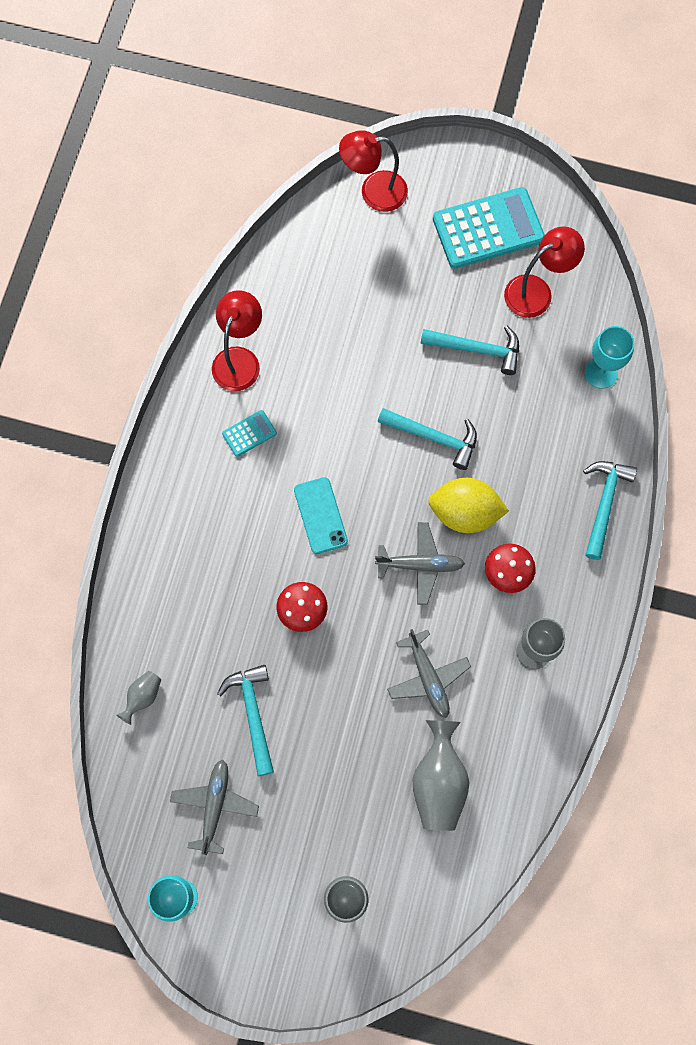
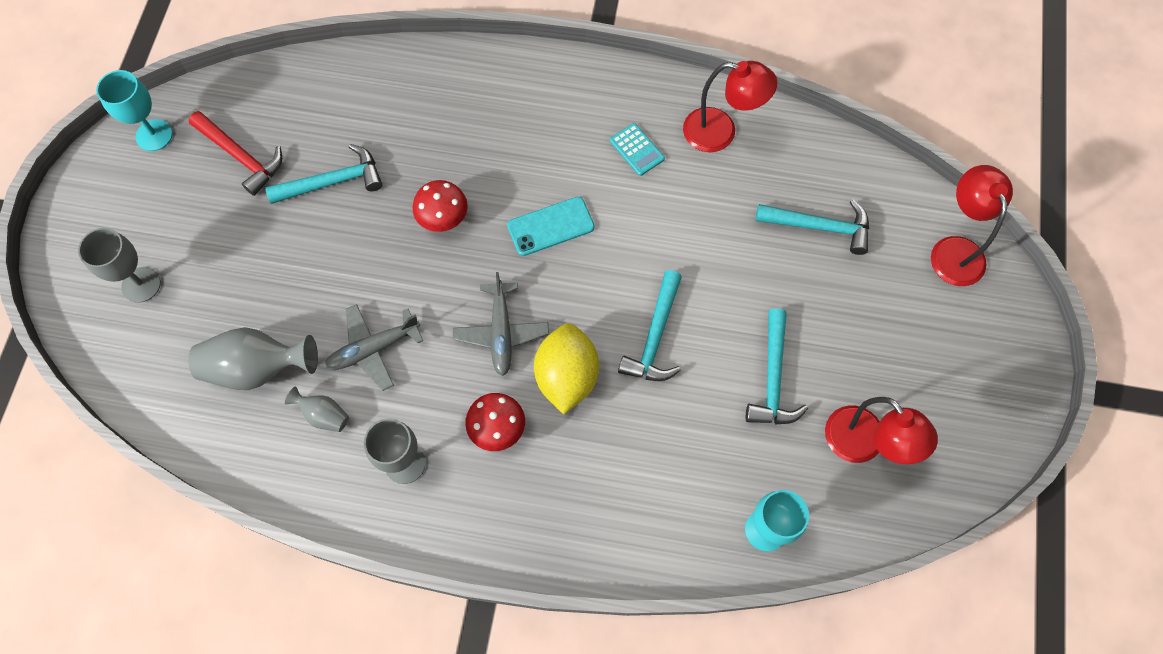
camera: 85 degrees right, 5 degrees down
(143, 697) = (350, 84): grey vase -> grey vase (323, 415)
(215, 805) = (241, 157): grey plane -> red hammer
(488, 229) = (935, 382): turquoise calculator -> none
(604, 503) = (593, 540): turquoise hammer -> turquoise hammer (820, 227)

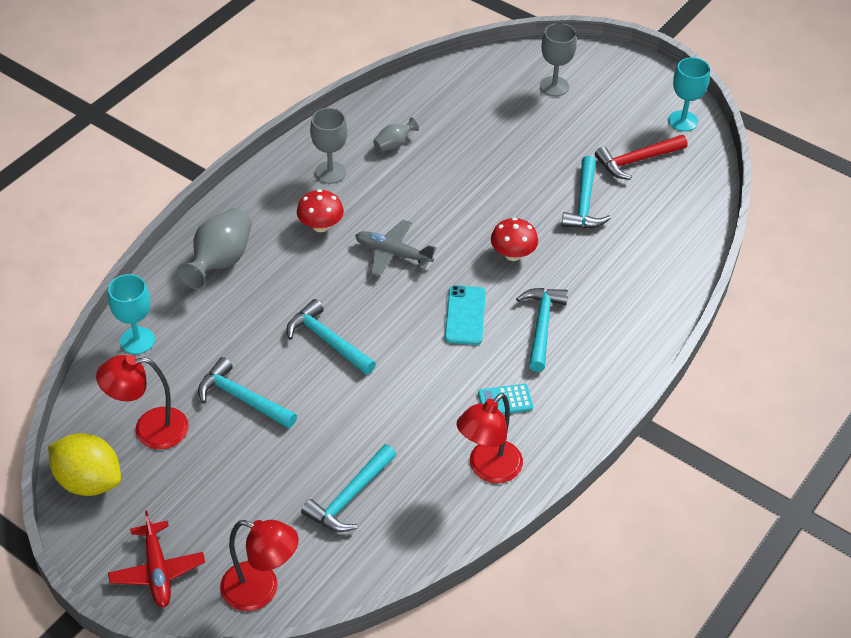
camera: 115 degrees right, 20 degrees down
(257, 368) = (451, 124): grey vase -> grey vase (220, 261)
(373, 349) = (426, 182): grey plane -> none
(527, 155) = (541, 326): none -> turquoise hammer
(566, 376) = (332, 277): yellow lemon -> yellow lemon (89, 481)
(996, 343) = (157, 571): none -> red plane

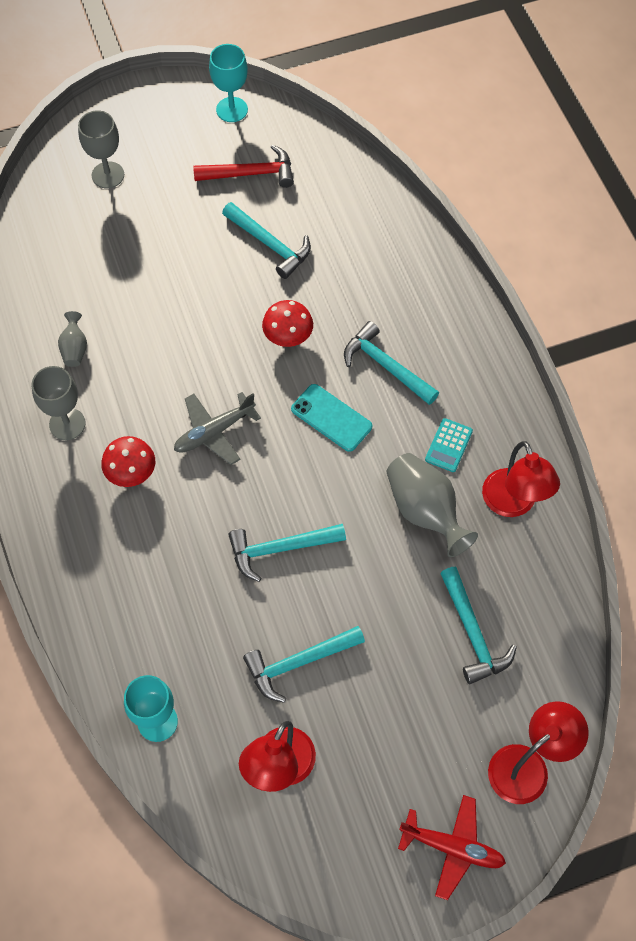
camera: 55 degrees left, 15 degrees up
(89, 481) = (306, 859): yellow lemon -> none
(220, 261) = (109, 589): grey vase -> grey vase (425, 511)
(636, 160) = (251, 173): red hammer -> red hammer turned 105 degrees counterclockwise

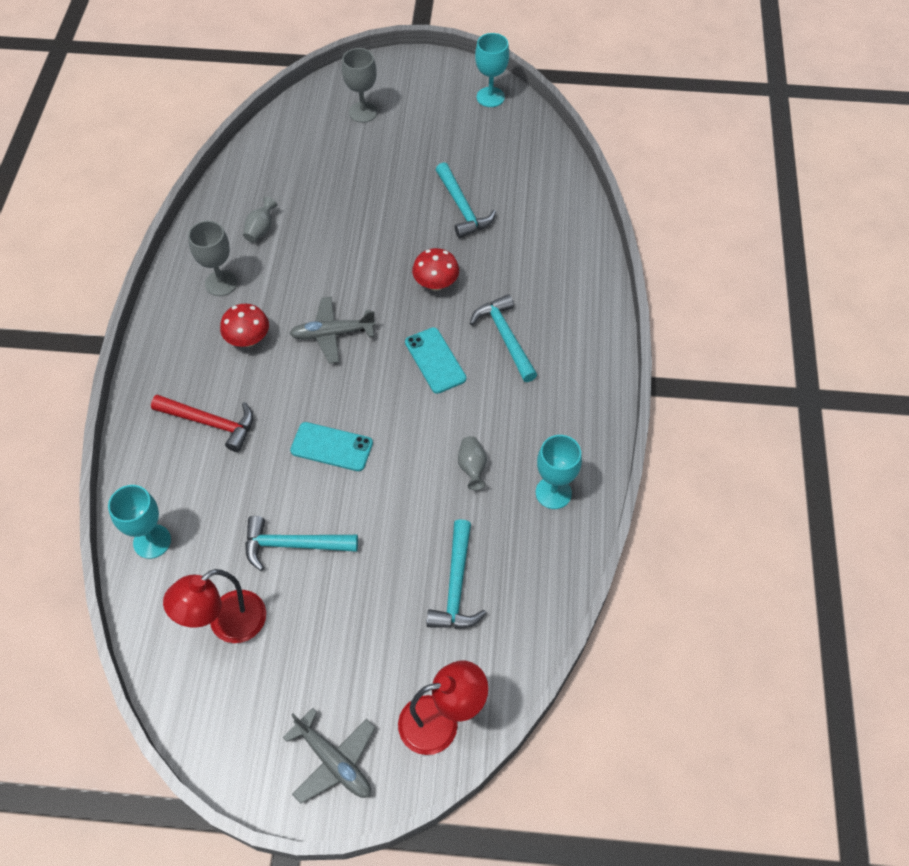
camera: 25 degrees right, 5 degrees down
(251, 173) = (478, 149): red hammer -> red hammer (211, 423)
(280, 549) = (331, 447): turquoise hammer -> turquoise phone
(425, 511) = (472, 467): grey vase -> grey vase, size x0.52
(448, 445) = (523, 422): turquoise calculator -> none
(453, 847) = (334, 761): red plane -> grey plane
(513, 504) = (553, 493): red lamp -> turquoise goblet

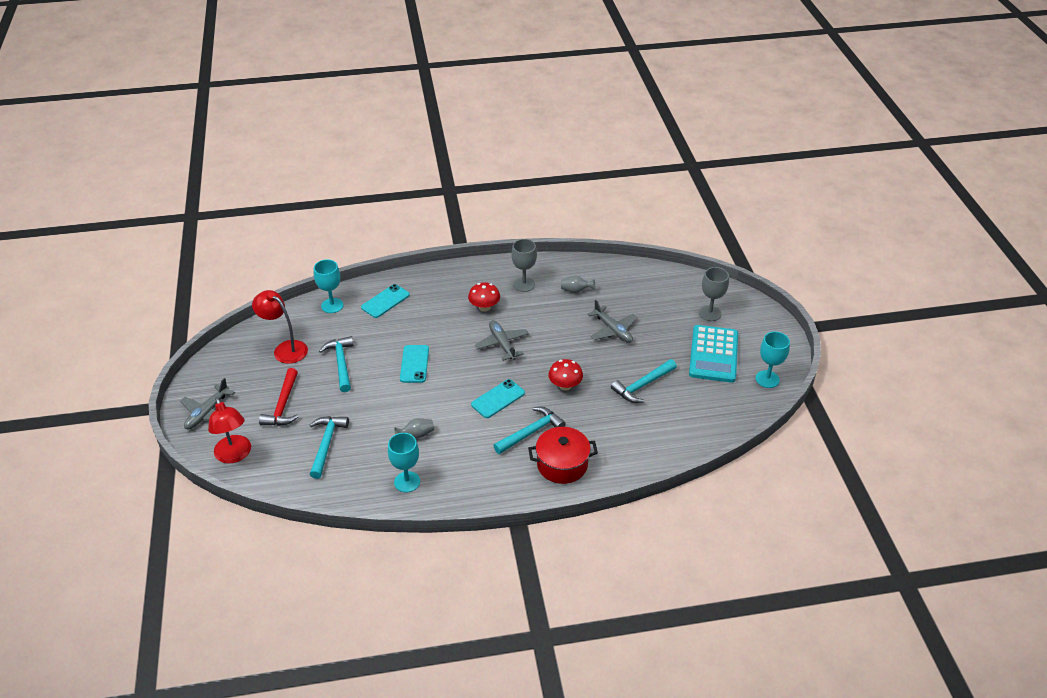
camera: 75 degrees right, 15 degrees down
(176, 463) = (385, 301): none -> turquoise phone
(211, 423) = (417, 307): red hammer -> red hammer (283, 405)
(354, 211) = (613, 330): none -> grey plane
(434, 130) = (713, 354): none -> turquoise calculator
(456, 586) = (326, 444): turquoise hammer -> turquoise hammer turned 105 degrees clockwise
(567, 318) = (562, 464): none -> red pot

